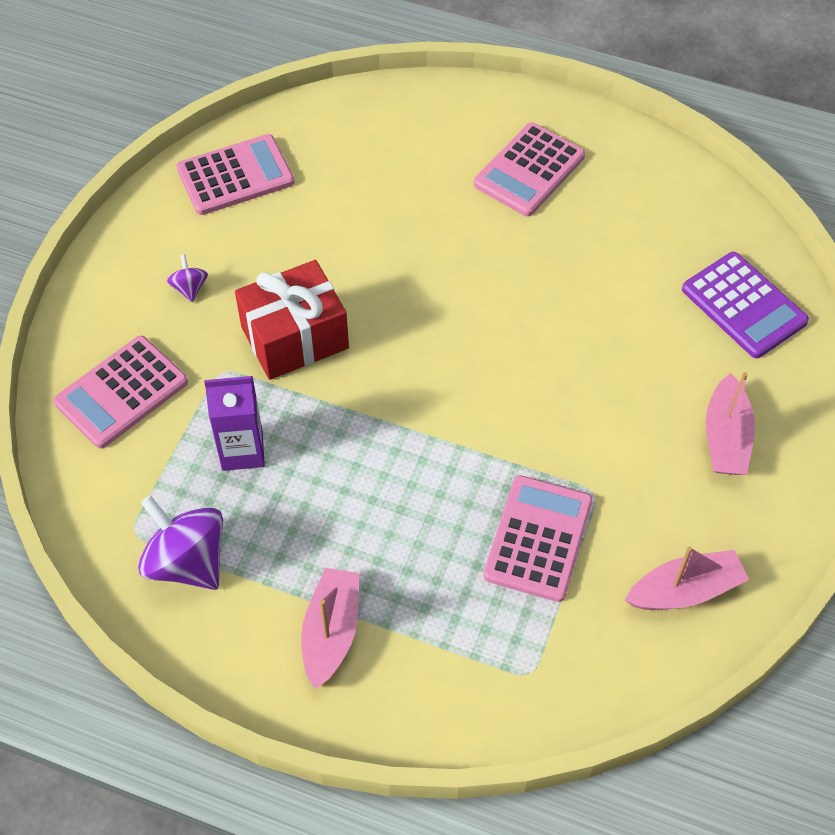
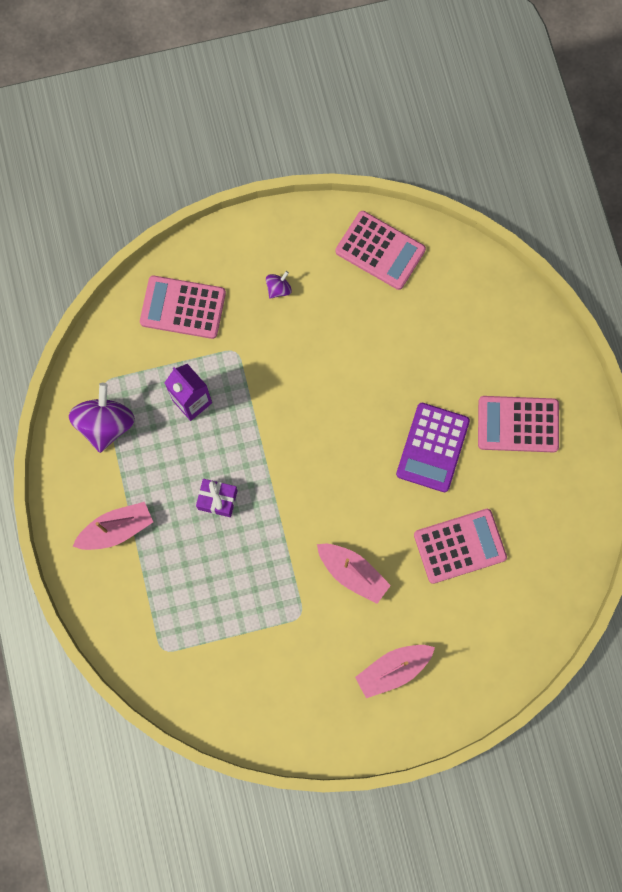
camera: 55 degrees right, 20 degrees up
(295, 337) = (287, 374): red gift -> none
(385, 496) = (217, 500): none -> purple gift
(538, 539) = (249, 603): pink calculator -> pink calculator (459, 546)
(685, 590) = (271, 705): pink boat -> pink boat (352, 573)
(743, 306) = (503, 624): purple calculator -> purple calculator (432, 447)

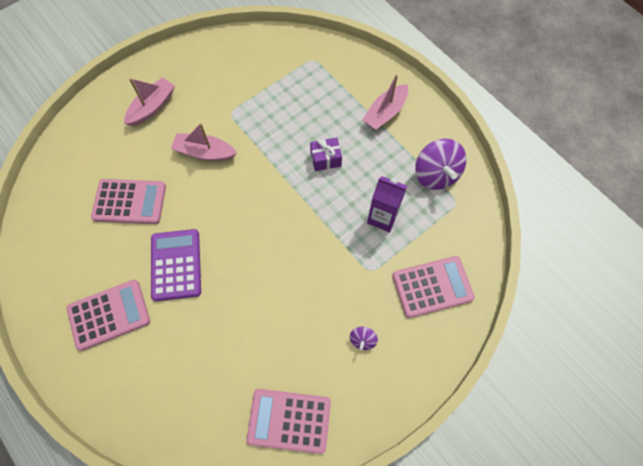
camera: 155 degrees right, 10 degrees down
(459, 546) = (129, 202): pink calculator -> pink calculator turned 135 degrees counterclockwise

